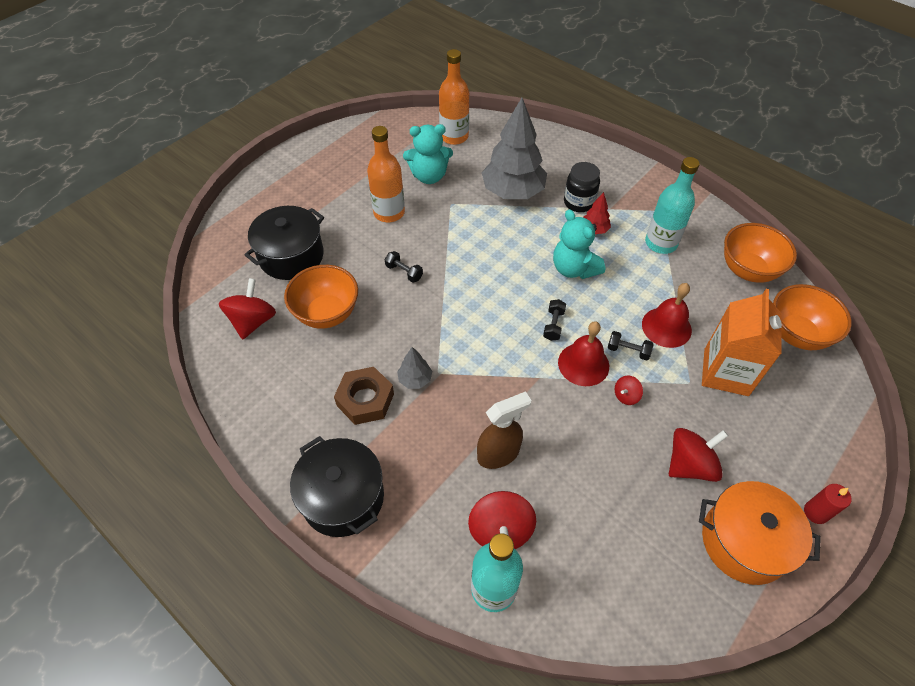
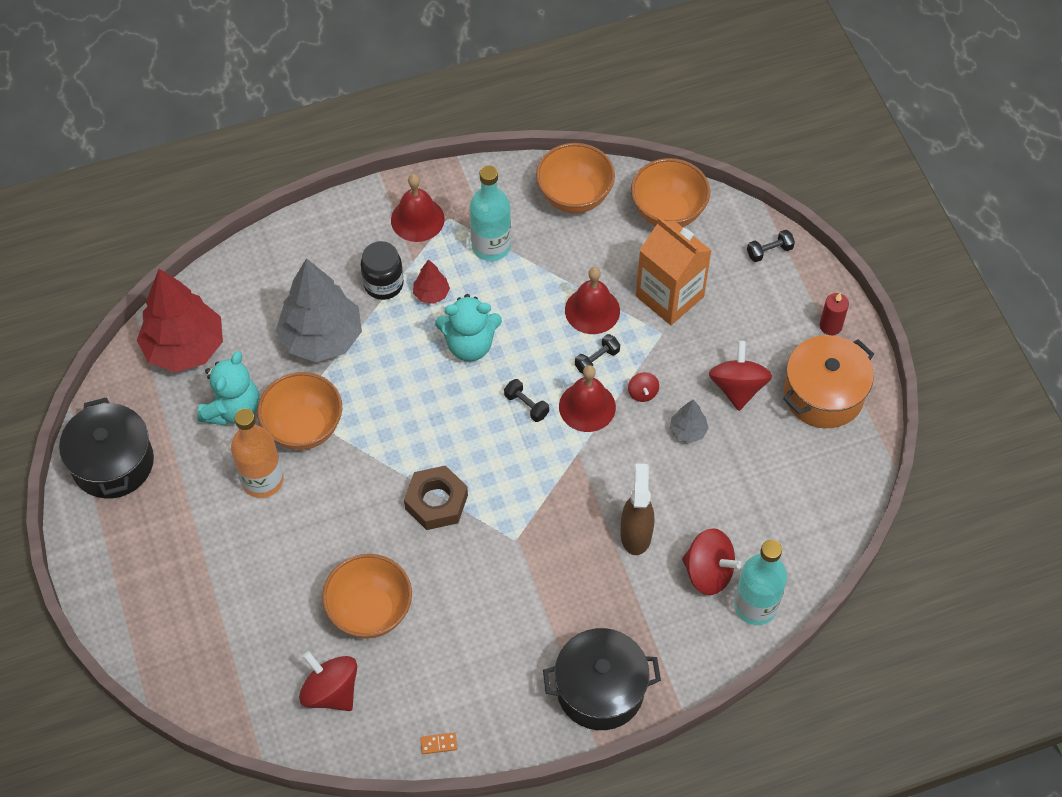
camera: 60 degrees left, 5 degrees up
(241, 406) = (438, 744): none -> orange domino
(291, 256) = (259, 613): black pot -> black pot (113, 463)
(365, 399) = (505, 622): brown nut -> brown nut (436, 502)
(404, 272) = (364, 508): black dumbbell -> black dumbbell (769, 251)
(415, 379) = (510, 564): grey tree -> grey tree (688, 431)
(441, 214) = (304, 428): none -> orange bowl
(454, 136) = (185, 348): orange bottle -> red tree
(643, 196) = (417, 219): none -> red bell

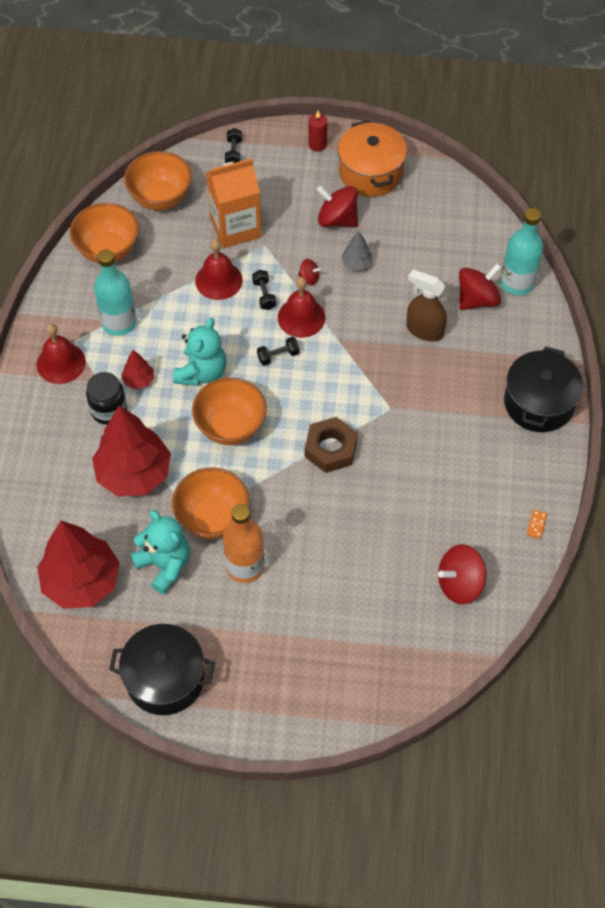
camera: 65 degrees left, 0 degrees up
(321, 338) = (134, 474): grey tree -> red tree
(370, 611) = (403, 530): orange bowl -> orange bowl (230, 427)

